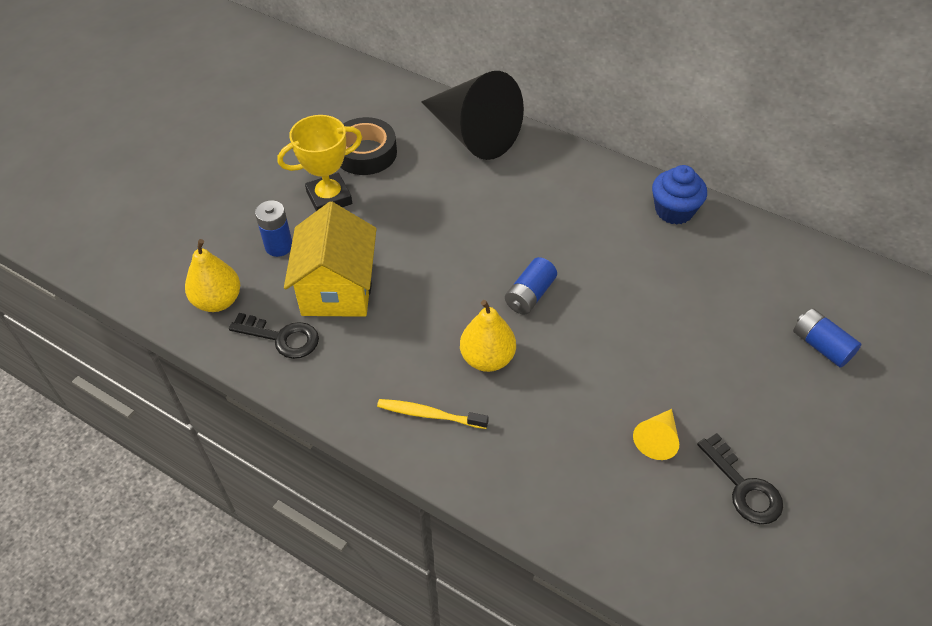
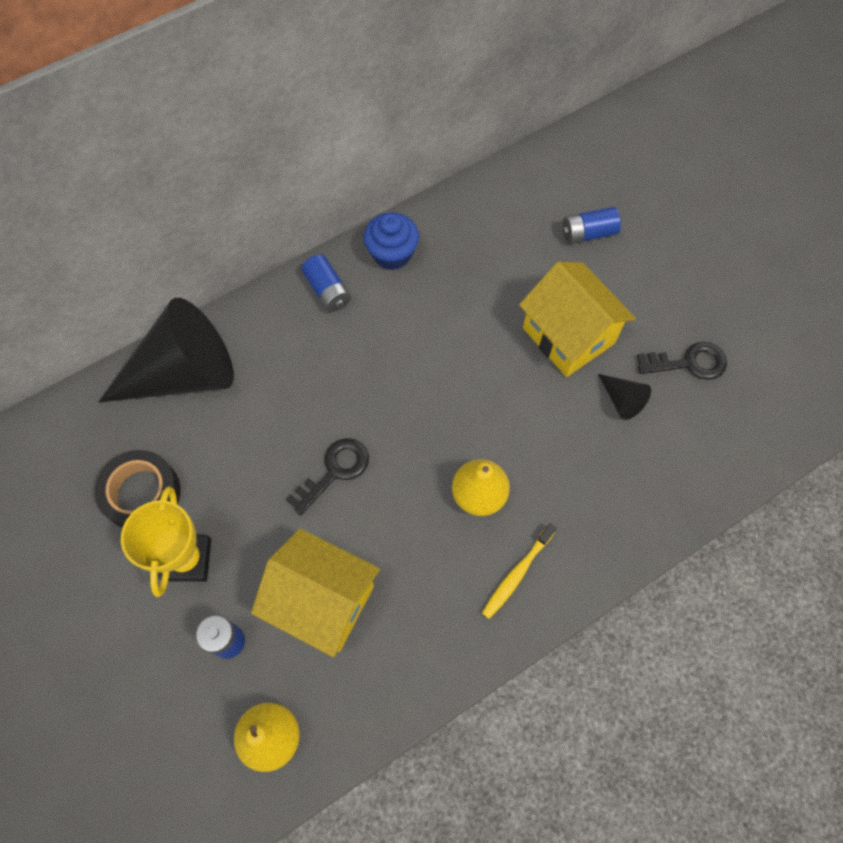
camera: 65 degrees left, 15 degrees up
(282, 337) = (358, 682): black key -> black key (334, 471)
(530, 295) = (425, 423): blue battery -> blue battery (328, 291)
(657, 439) = (621, 400): yellow cone -> black cone
(694, 370) = (568, 336): none -> yellow house

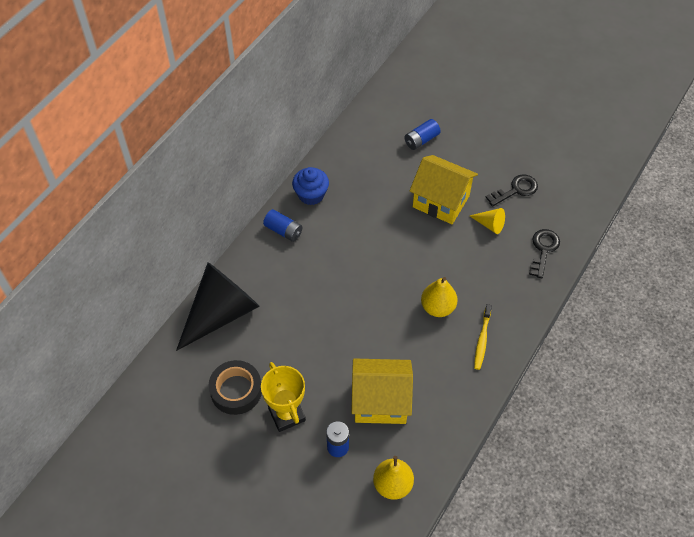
camera: 25 degrees left, 10 degrees down
(334, 471) = (347, 329): black key -> black key (543, 250)
(621, 400) = (489, 224): black cone -> yellow cone

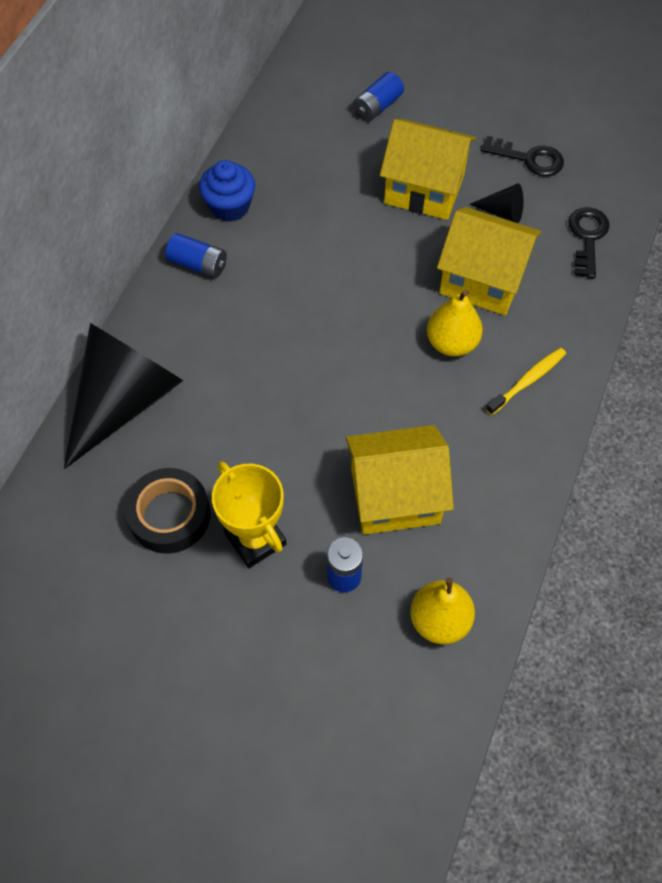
camera: 10 degrees left, 5 degrees up
(466, 268) = (482, 280): none -> yellow house
(482, 340) = (527, 381): yellow toothbrush -> yellow toothbrush turned 135 degrees counterclockwise
(489, 224) = (502, 212): yellow cone -> black cone
(516, 190) = (529, 159): black key -> black key turned 60 degrees clockwise

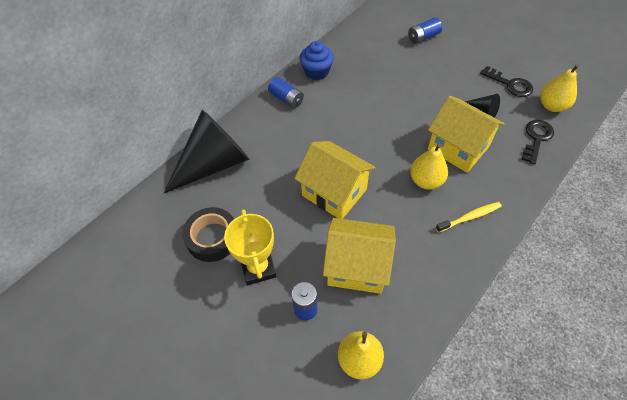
camera: 20 degrees right, 5 degrees down
(424, 189) = (437, 87): yellow house -> yellow house (334, 192)
(596, 180) = (552, 106): none -> yellow pear

